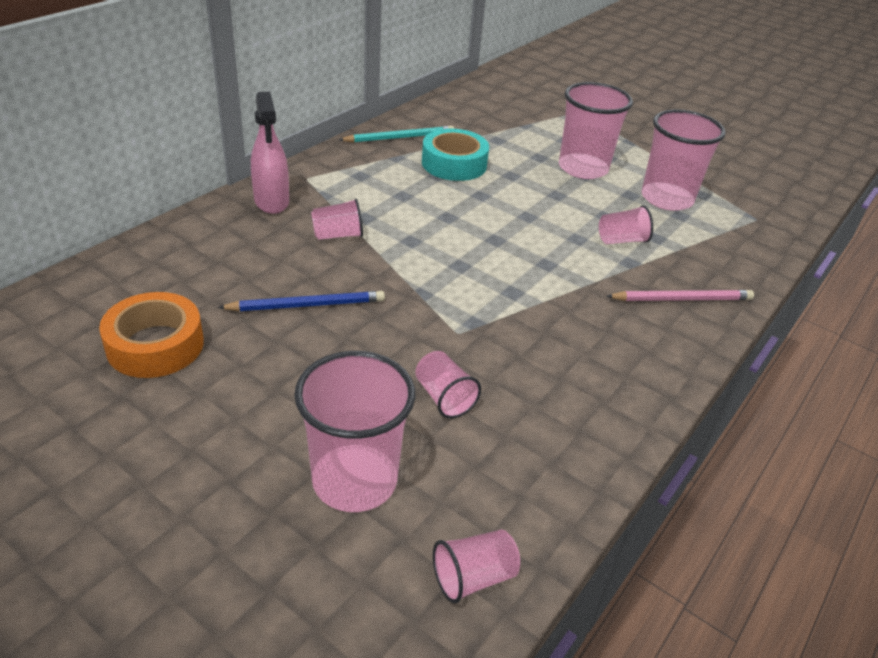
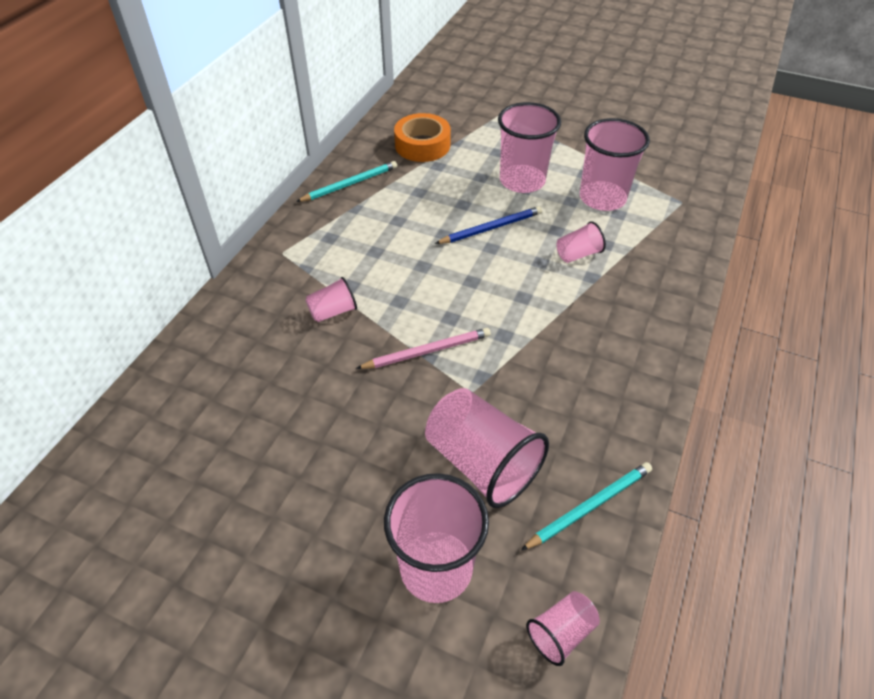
camera: 10 degrees left, 10 degrees up
(155, 345) = (215, 477): orange tape -> orange tape (422, 145)
(271, 201) = (259, 288): pink spray bottle -> none
(306, 305) = (332, 397): blue pencil -> blue pencil (491, 228)
(444, 397) = (481, 463): pink cup -> pink cup, size x1.97
(454, 164) = (408, 203): turquoise tape -> none
(551, 465) = (589, 506): none -> turquoise pencil
(681, 299) = (644, 305): pink pencil -> pink pencil (426, 351)

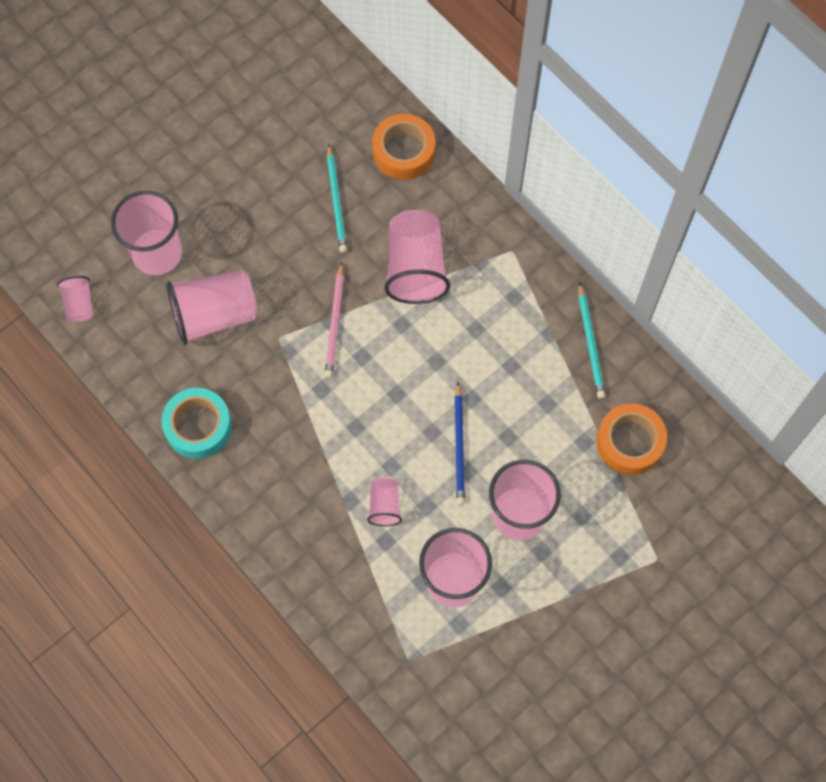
camera: 115 degrees right, 20 degrees up
(192, 368) = (404, 152): none -> orange tape
(333, 311) = (415, 268): pink cup -> pink cup, size x1.97
(589, 506) = (144, 367): turquoise pencil -> turquoise pencil (336, 201)
(615, 420) = (198, 426): none -> turquoise tape

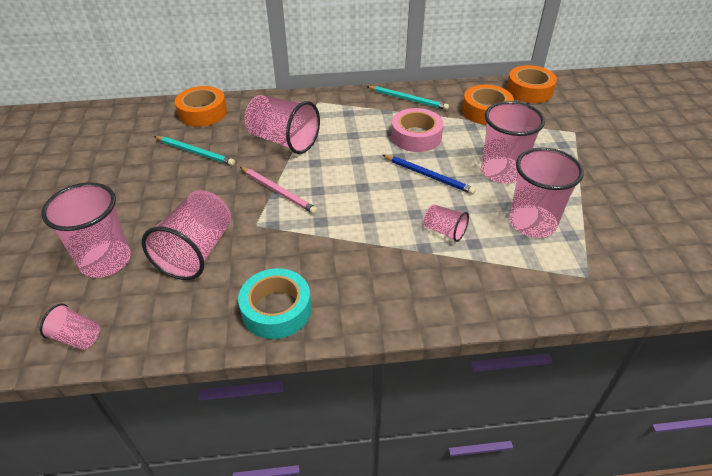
camera: 55 degrees left, 25 degrees down
(521, 395) = (416, 136): none -> pink tape
(718, 470) = (529, 90): none -> orange tape

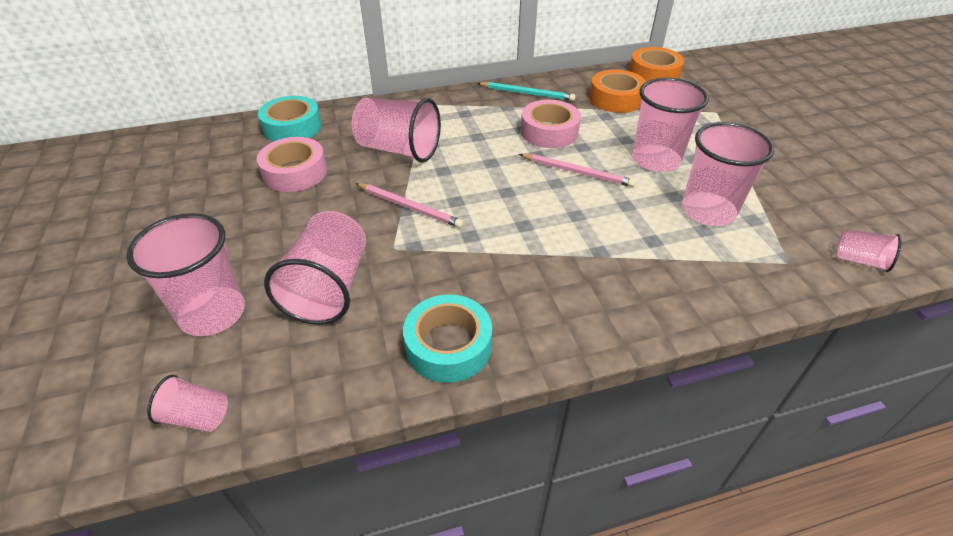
camera: 10 degrees left, 0 degrees up
(195, 152) = (295, 172): turquoise pencil -> pink tape
(203, 113) = (292, 127): orange tape -> turquoise tape
(428, 175) = (577, 172): blue pencil -> pink pencil
(444, 231) = (615, 230): pink cup -> pink cup (859, 260)

